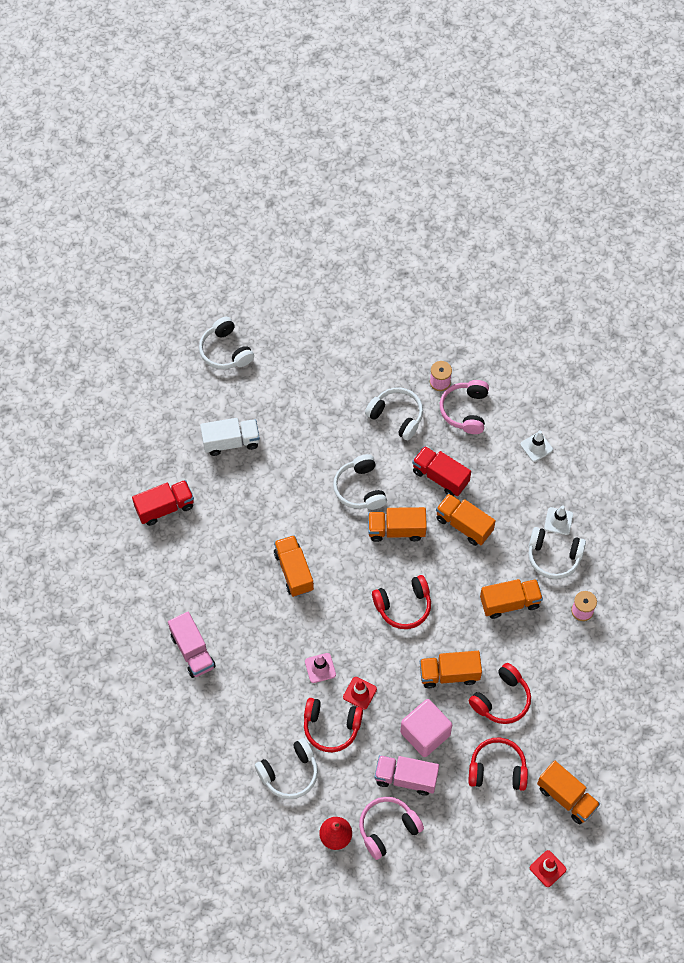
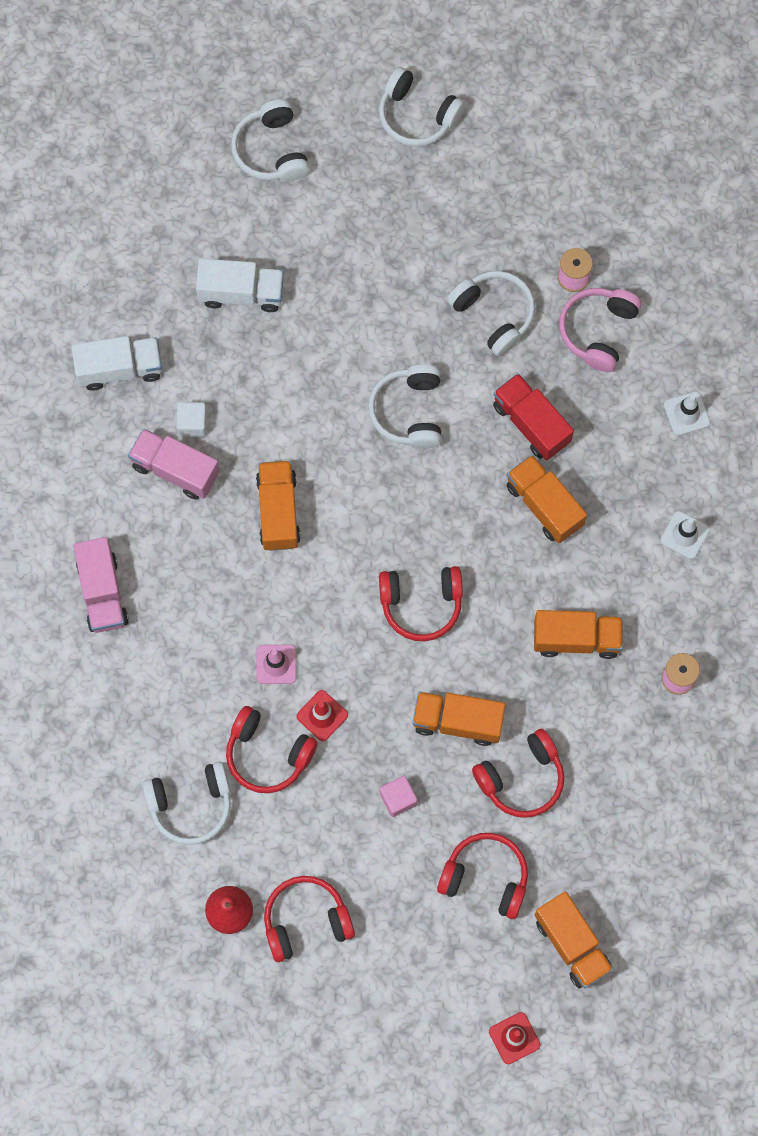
camera: 15 degrees right, 10 degrees up
(165, 508) = (120, 369): red truck -> white truck
(222, 530) = (192, 424): none -> white cube
(387, 828) = (306, 921): pink headphones -> red headphones
(396, 530) = (444, 488): orange truck -> none
(406, 778) = (352, 856): pink truck -> pink truck (175, 470)
(425, 733) = (398, 799): pink cube -> pink cube, size x0.53
(553, 557) = (661, 587): white headphones -> white headphones (417, 116)

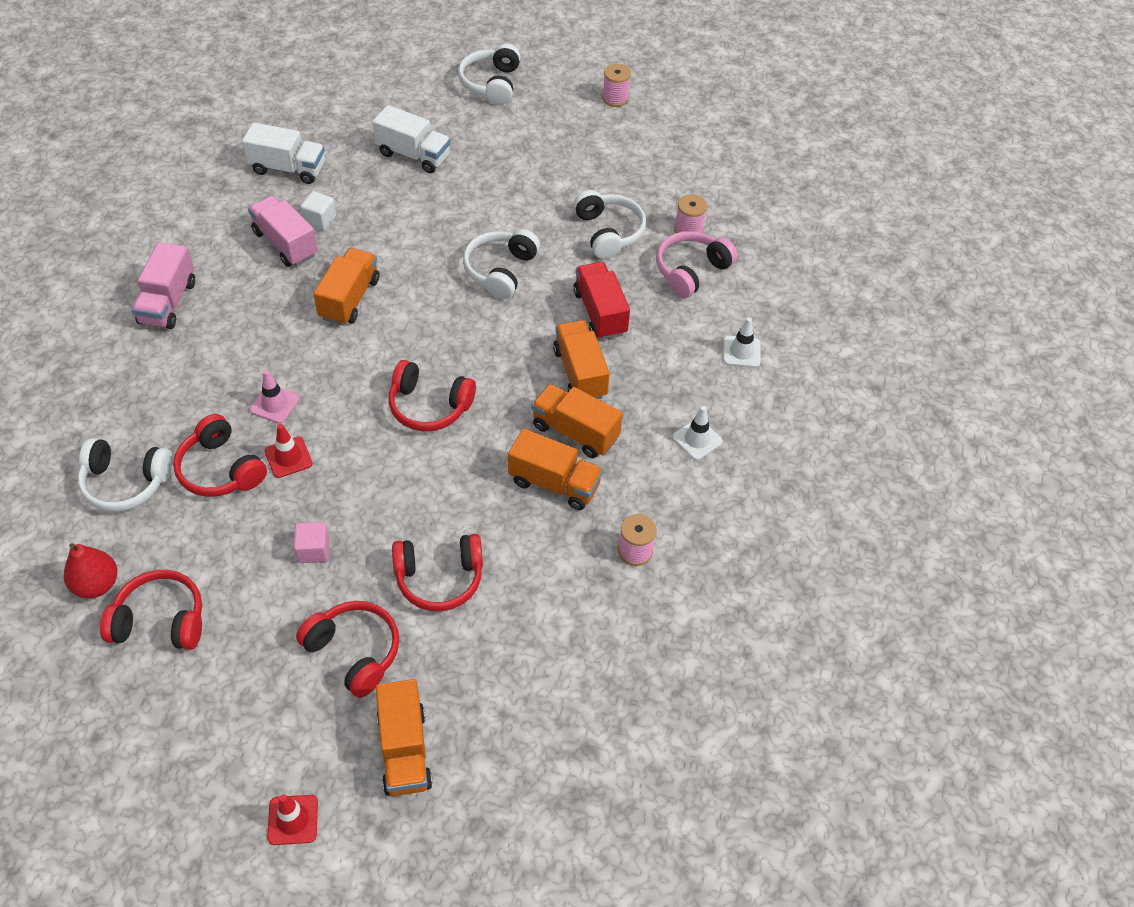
camera: 20 degrees right, 20 degrees down
(417, 116) = (615, 98): white headphones -> pink spool
(457, 721) = (407, 508): orange truck -> orange truck (575, 432)

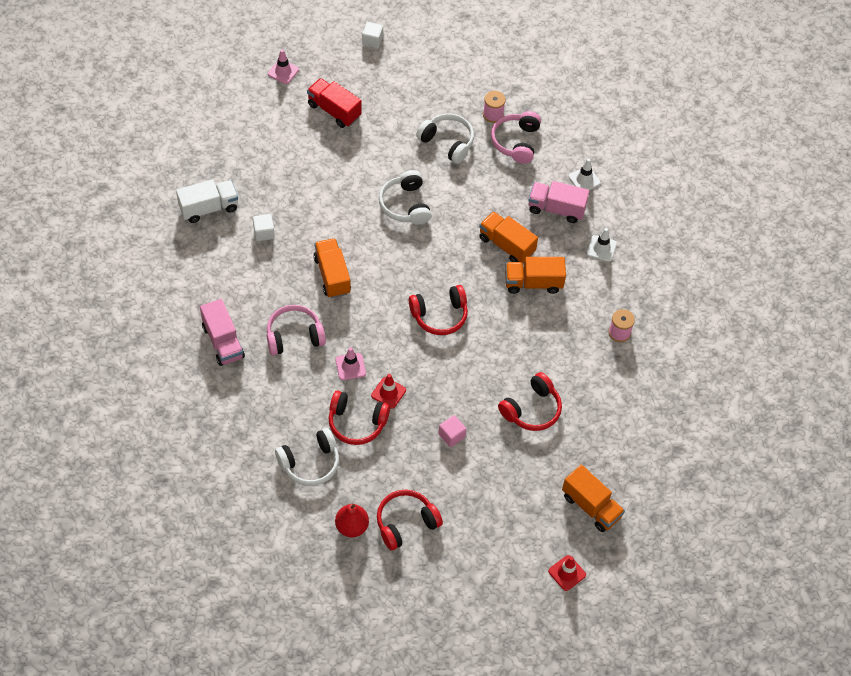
camera: 35 degrees left, 5 degrees up
(247, 338) = (294, 336): none -> pink headphones
(285, 243) = (258, 261): pink truck -> pink truck (556, 209)
(354, 652) = (522, 474): red headphones -> none
(413, 155) = (280, 153): white truck -> none
(491, 83) = (283, 72): white headphones -> pink traffic cone
(554, 483) = (547, 320): orange truck -> none
(600, 313) = (486, 200): red truck -> red truck (334, 110)
(615, 98) = (372, 41): pink spool -> white cube

